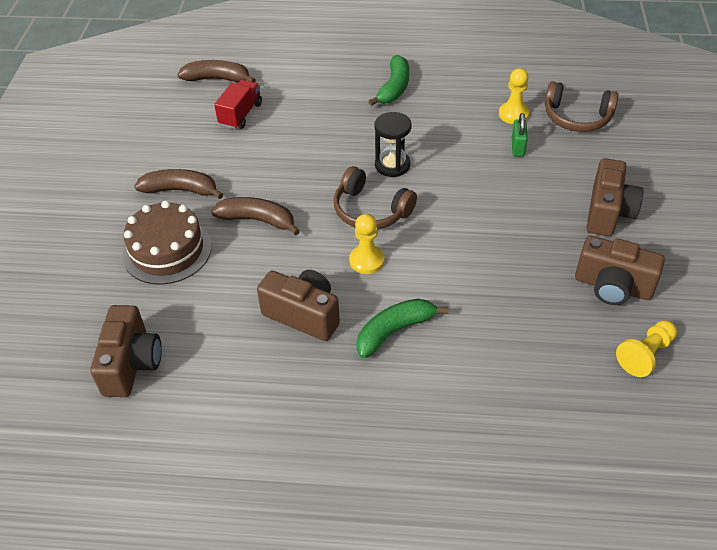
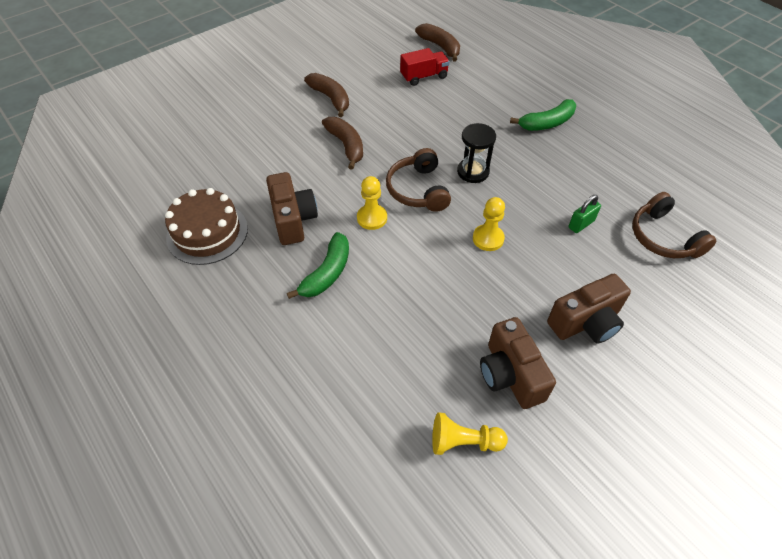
camera: 45 degrees right, 5 degrees up
(132, 364) = (181, 174): brown camera -> none
(167, 250) = (278, 127): brown cake -> brown cake (207, 233)
(394, 331) = (327, 273): green banana -> green banana turned 105 degrees clockwise
(513, 114) = (612, 199): yellow pawn -> yellow pawn (488, 238)

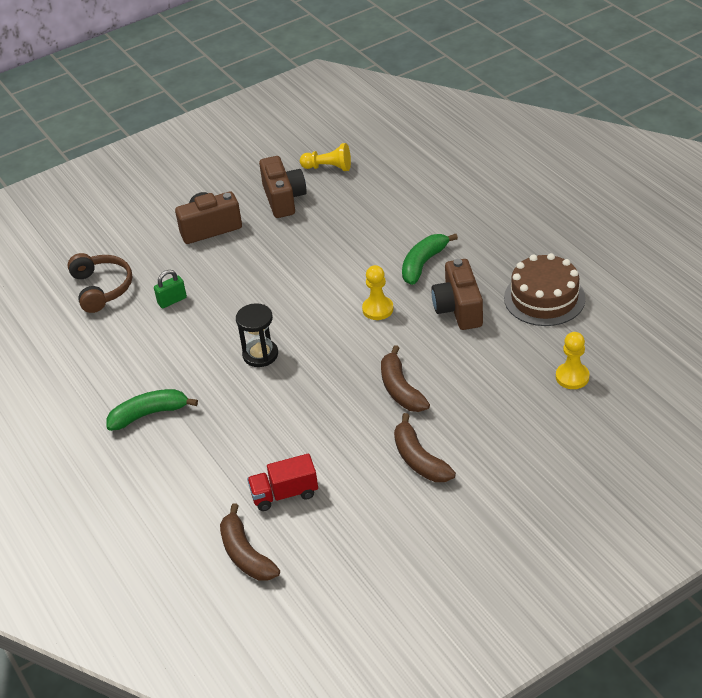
camera: 170 degrees left, 10 degrees down
(417, 190) = (325, 336): brown headphones -> none
(488, 238) = (267, 289): yellow pawn -> yellow pawn (572, 377)

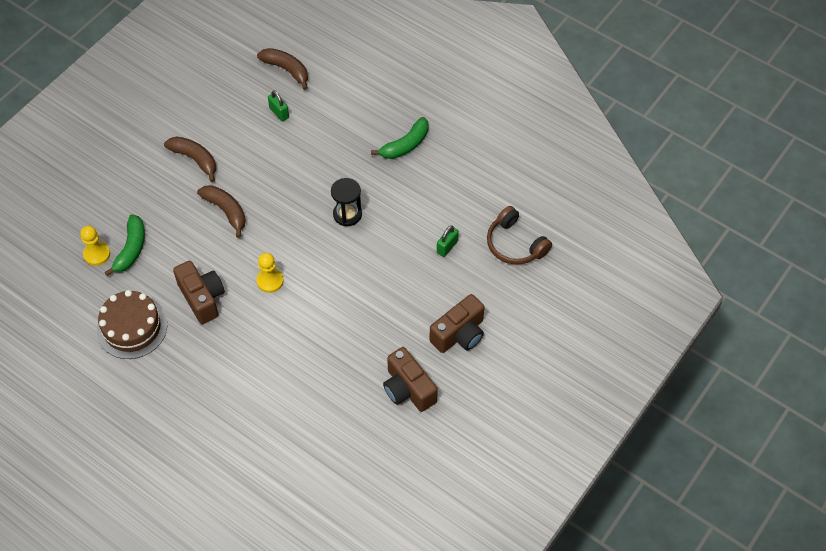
camera: 155 degrees right, 15 degrees up
(284, 494) = (279, 113): red truck -> green padlock
(328, 167) = (383, 445): yellow pawn -> none
(423, 263) = (247, 340): green banana -> green banana (131, 249)

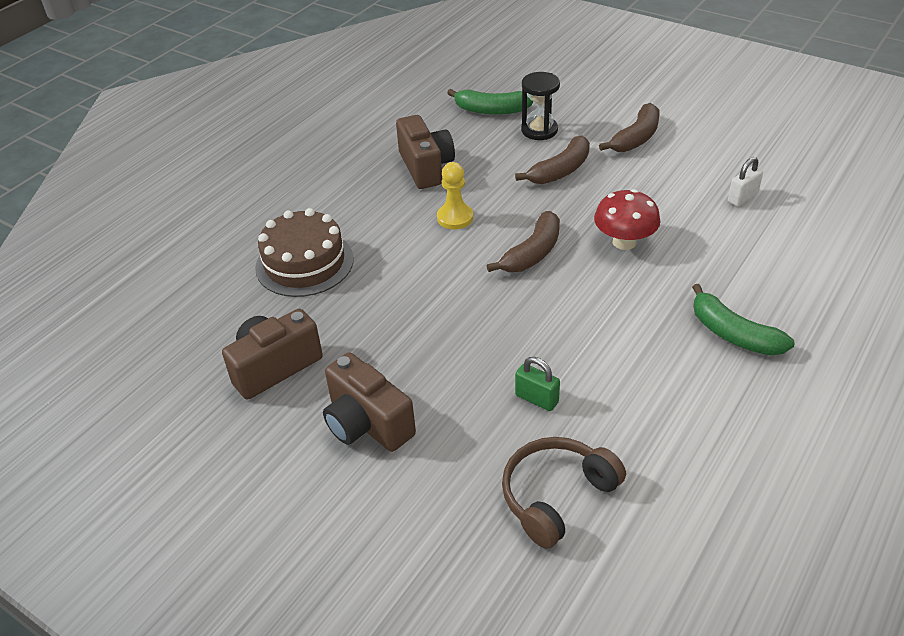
camera: 90 degrees right, 15 degrees down
(97, 254) = (481, 90): yellow pawn -> none
(132, 327) = (384, 124): brown cake -> brown cake (304, 263)
(202, 298) = (426, 167): brown camera -> brown camera turned 75 degrees counterclockwise
(279, 113) = (742, 197): green padlock -> white padlock
(287, 70) = (826, 197): brown banana -> brown banana (532, 253)
(314, 184) = (624, 242): none -> red mushroom
(347, 214) = (578, 279): black hourglass -> black hourglass (539, 130)

